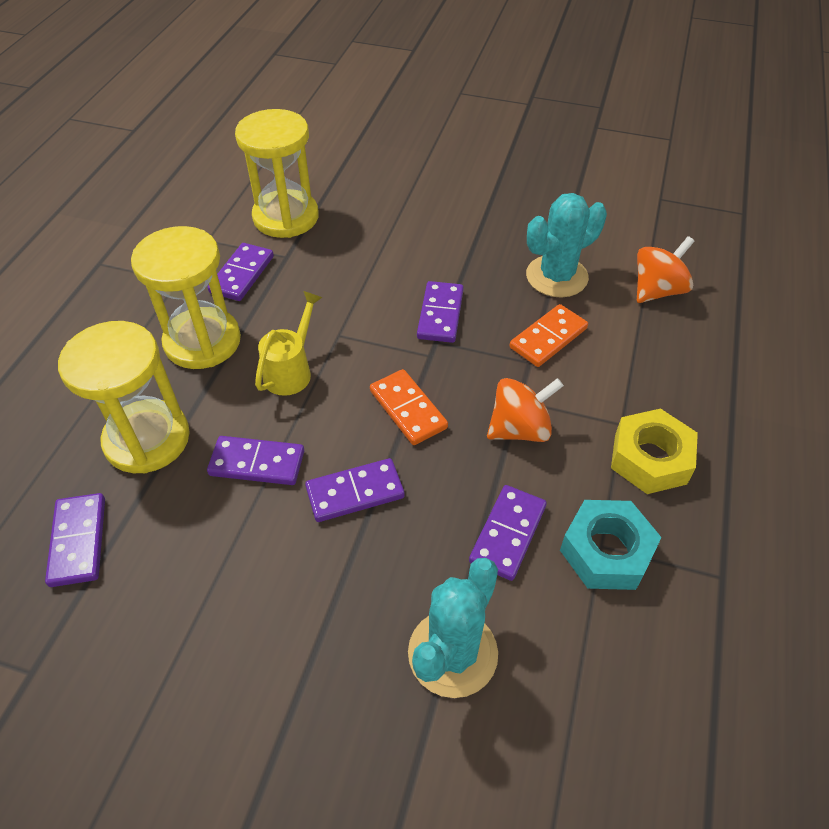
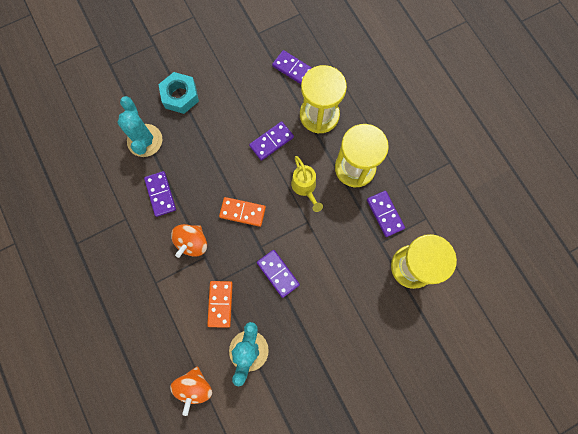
camera: 135 degrees right, 25 degrees up
(355, 492) = (226, 162): purple domino -> none
(606, 551) = (122, 218): turquoise nut -> turquoise nut (180, 96)
(650, 459) = (132, 274): yellow nut -> none

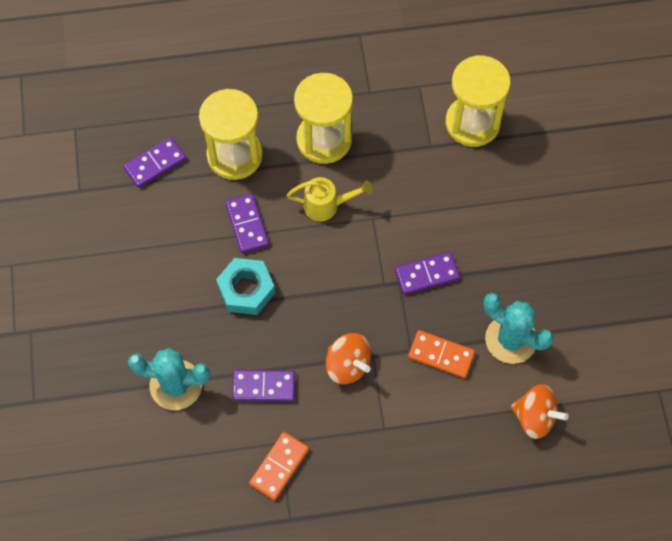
camera: 70 degrees left, 10 degrees down
(180, 96) = (129, 319): turquoise nut -> turquoise nut (246, 290)
(242, 212) = (330, 291): orange domino -> orange domino (279, 466)
(385, 214) = (397, 128): purple domino -> none

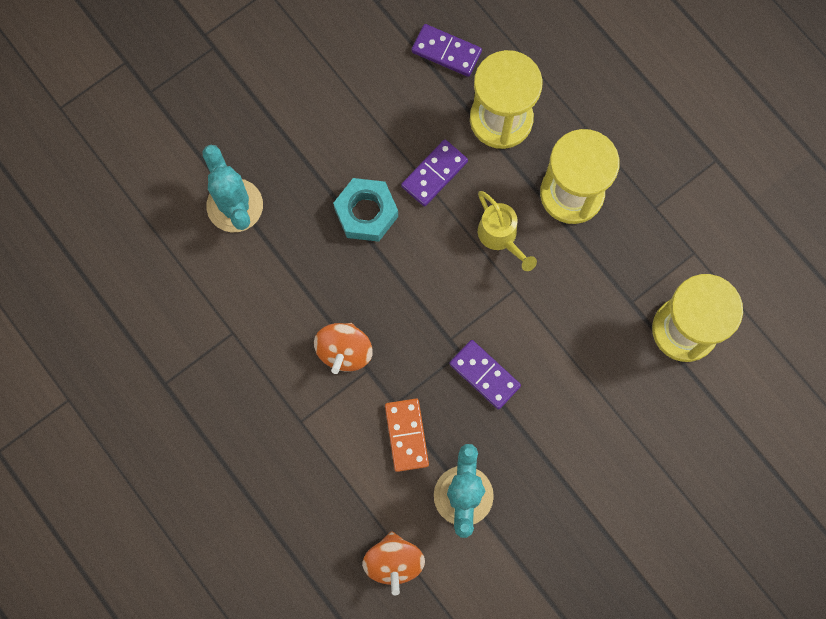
camera: 60 degrees right, 10 degrees up
(264, 386) = (278, 286): purple domino -> none
(279, 466) = (209, 345): orange domino -> none

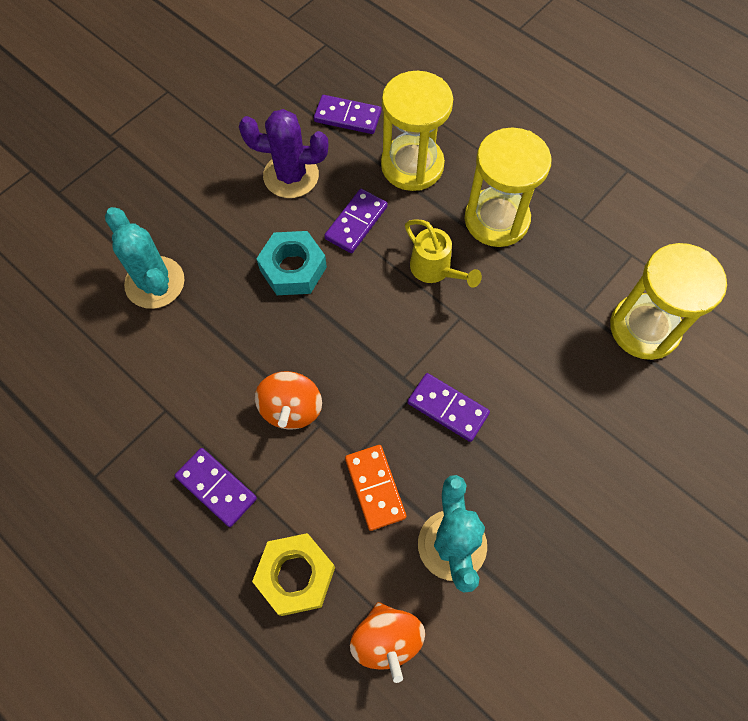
camera: 10 degrees left, 10 degrees down
(269, 411) = (216, 488): none -> purple domino
(327, 497) = (296, 576): none -> yellow nut
(379, 111) = (291, 176): none -> purple cactus

